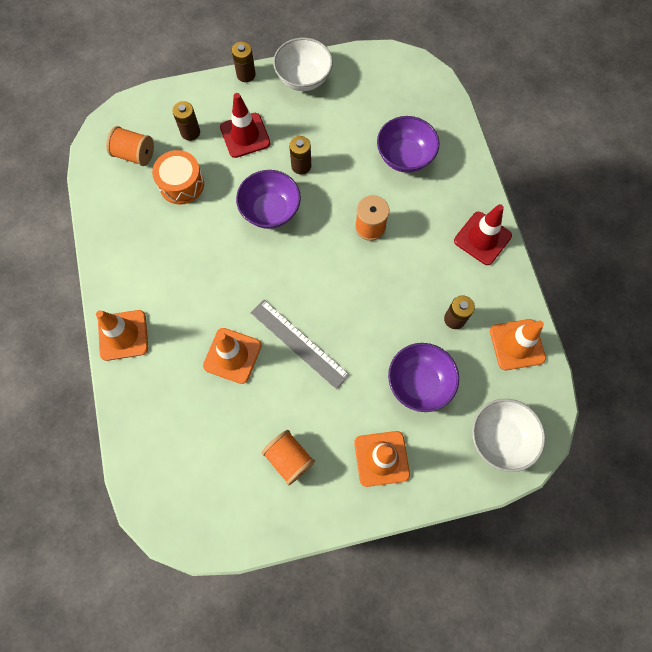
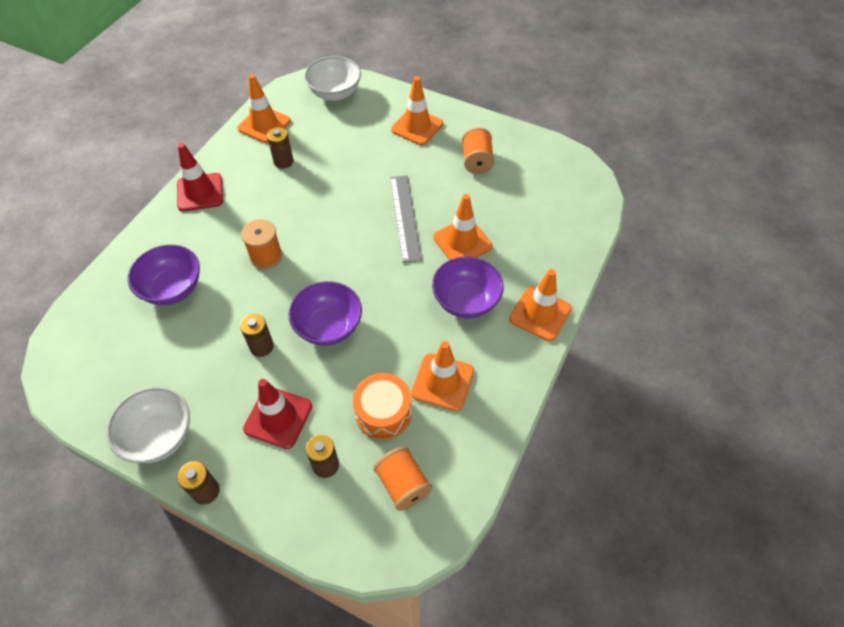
camera: 140 degrees left, 15 degrees down
(158, 231) = (442, 382): none -> orange traffic cone
(419, 383) = (349, 145): purple bowl -> purple bowl (466, 301)

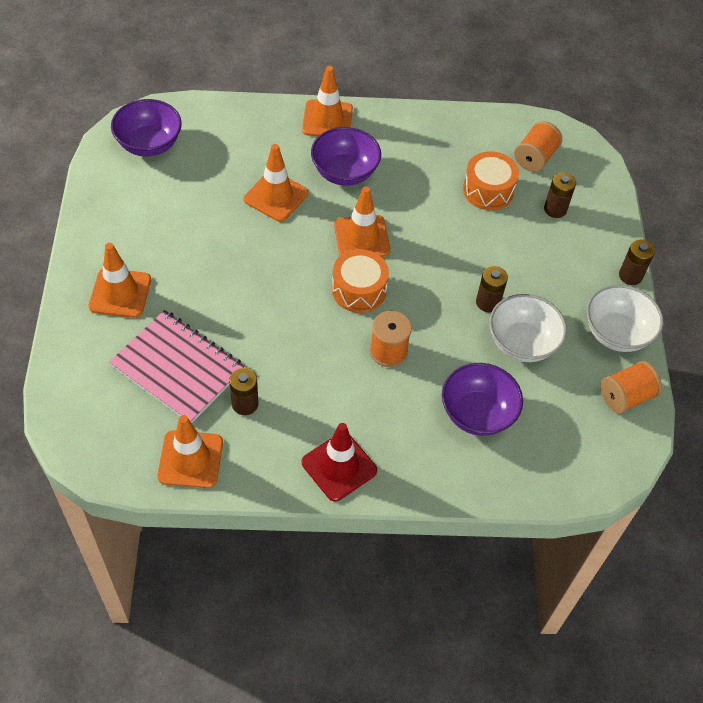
camera: 120 degrees left, 0 degrees up
(278, 417) = (541, 258): red traffic cone -> none
(328, 327) = (435, 261): purple bowl -> purple bowl (149, 144)
(334, 260) = (359, 290): none -> orange drum
(335, 93) = (92, 406): white bowl -> white bowl (522, 343)
(335, 138) = (178, 368): none -> pink notebook
(405, 217) = (269, 253): grey ruler -> none
(442, 382) = (435, 162): orange traffic cone -> orange traffic cone (361, 238)
(477, 161) = (154, 219): orange spool -> orange spool (626, 396)

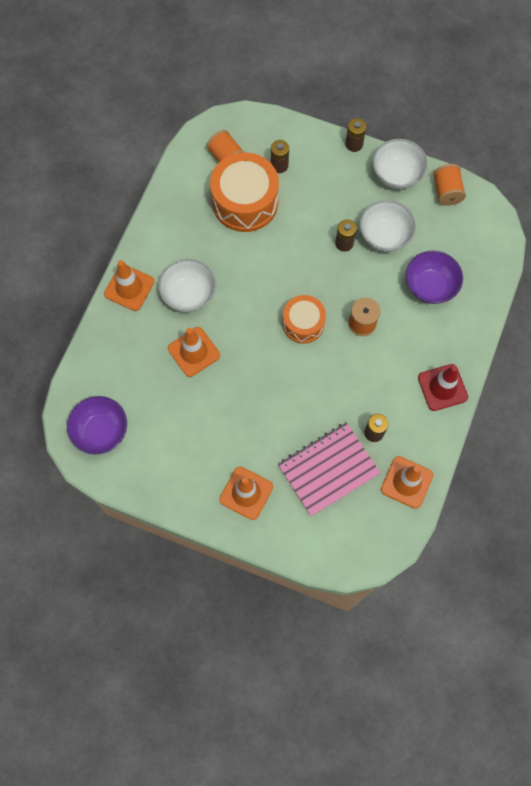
camera: 65 degrees left, 15 degrees up
(344, 172) = (189, 294): purple bowl -> white bowl
(361, 238) = (256, 305): orange traffic cone -> none
(488, 190) = (245, 202): orange drum -> orange drum, size x1.65

